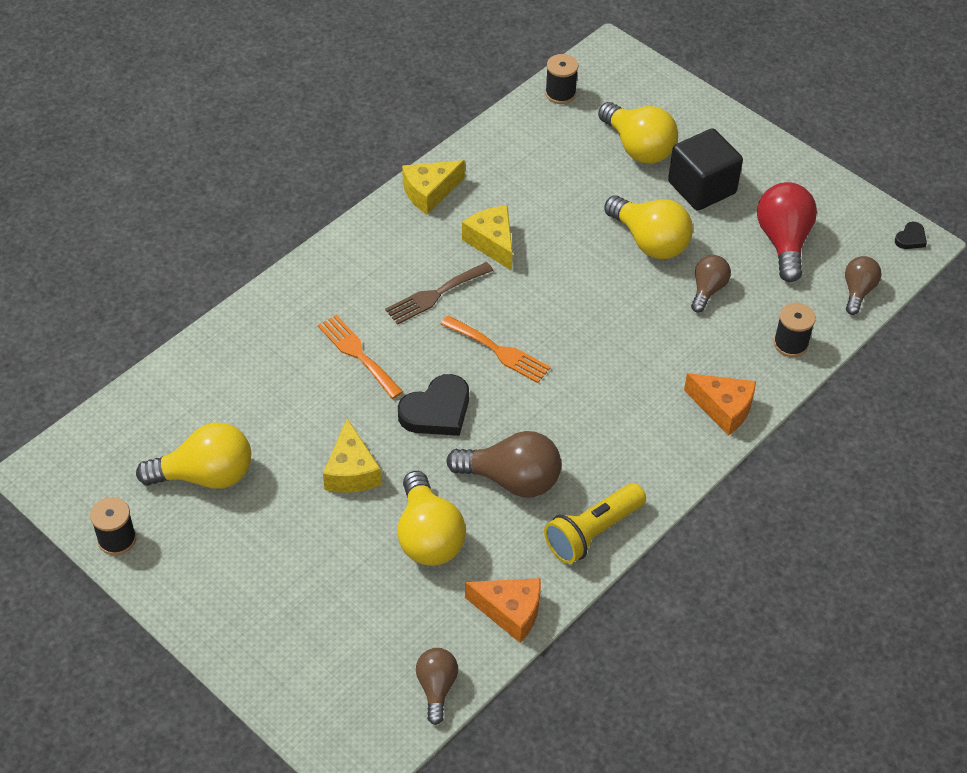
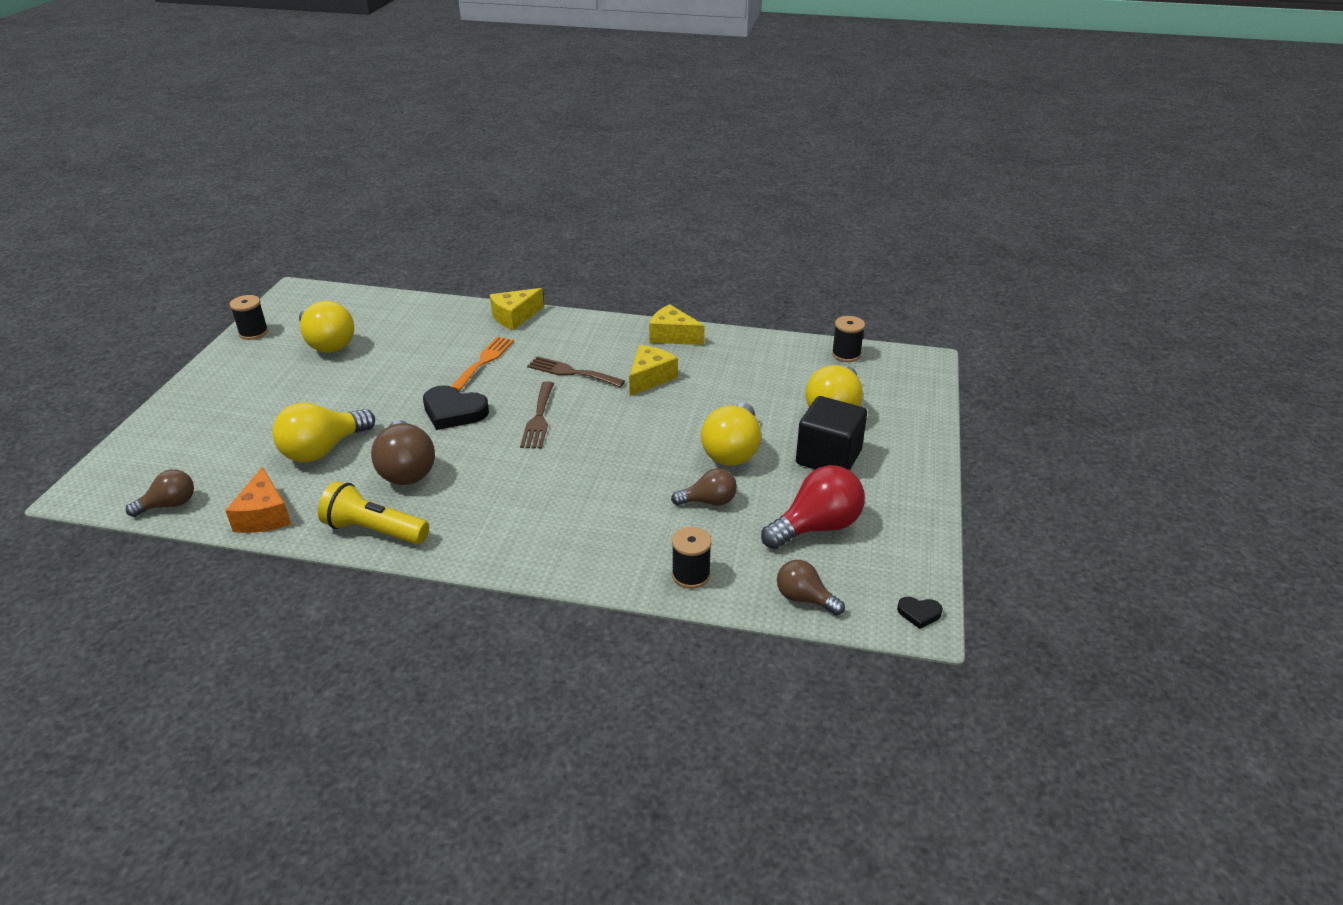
camera: 60 degrees right, 15 degrees down
(351, 471) = (368, 396): yellow cheese -> yellow cheese (515, 317)
(499, 351) = (539, 418): orange fork -> brown fork
(723, 408) = (572, 559): orange cheese -> none
(858, 291) = (804, 598): brown light bulb -> brown light bulb turned 135 degrees counterclockwise

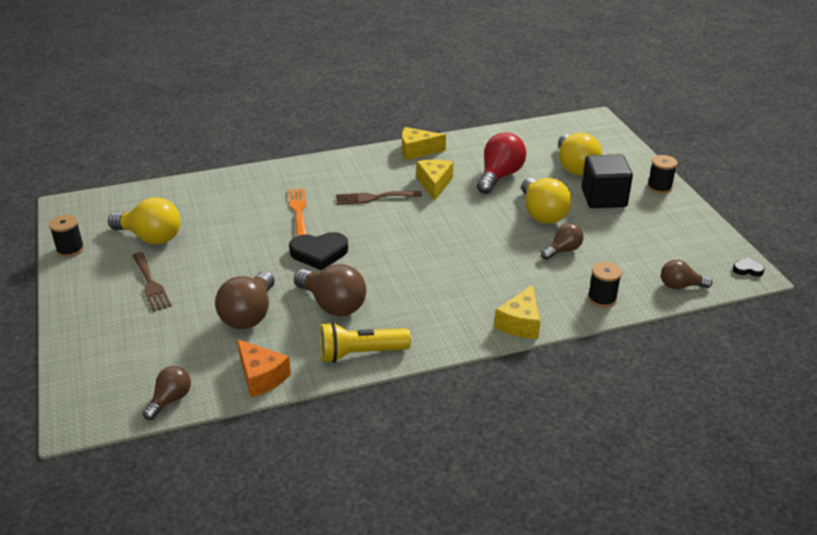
camera: 30 degrees left, 0 degrees up
(323, 450) = (249, 315): yellow light bulb -> brown light bulb
(515, 317) = (283, 171): yellow cheese -> yellow cheese (520, 323)
(539, 418) = (388, 237): brown fork -> brown fork (150, 284)
(816, 527) = (642, 242): red light bulb -> red light bulb (499, 176)
(846, 354) = (544, 129): black spool -> black spool (659, 187)
(919, 613) = (747, 269): black heart -> black heart turned 150 degrees counterclockwise

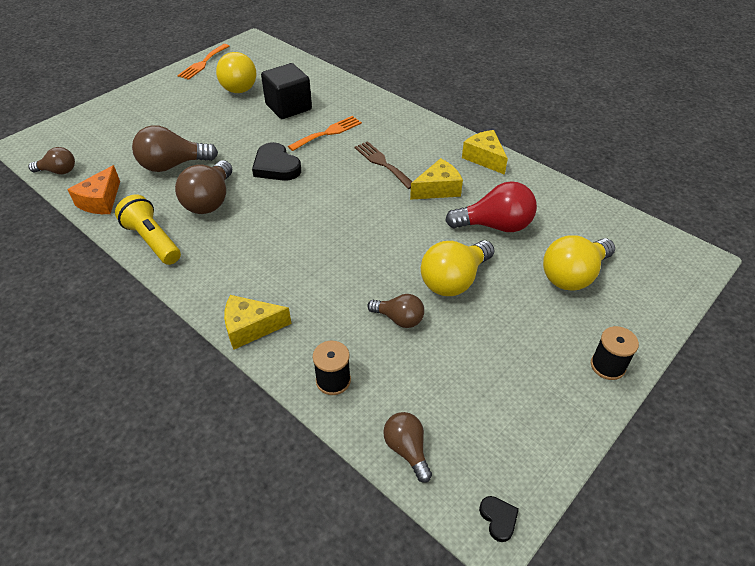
camera: 60 degrees right, 10 degrees up
(70, 249) = (203, 63): black spool -> orange fork
(150, 284) = (184, 109): brown fork -> none
(603, 198) = (533, 320): black cube -> black cube (288, 107)

